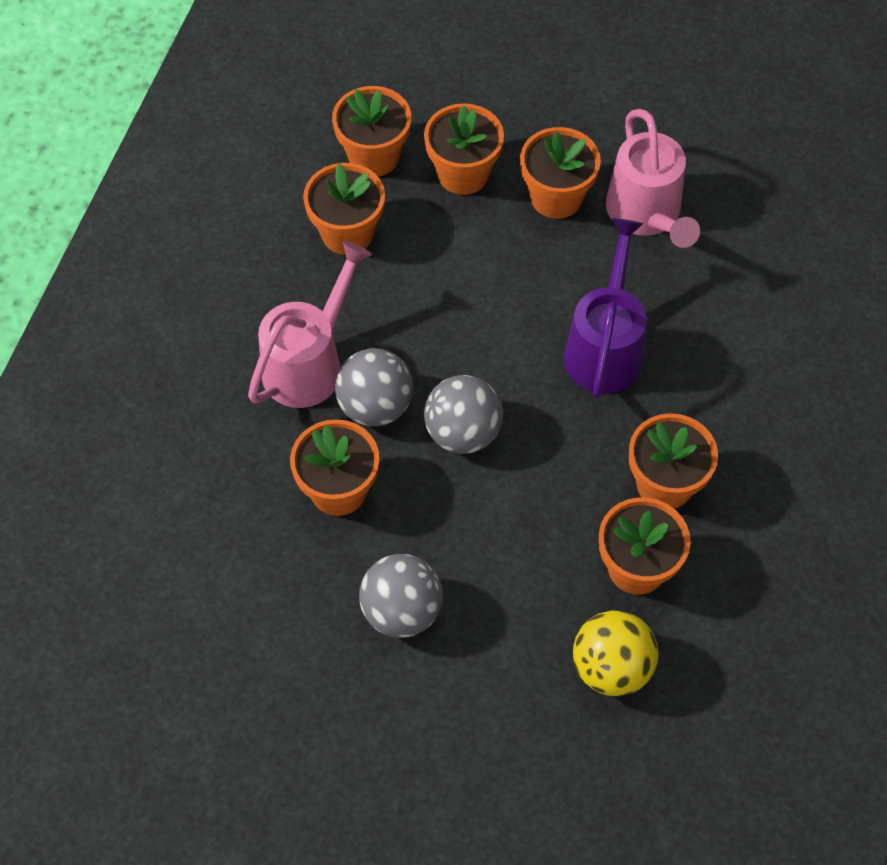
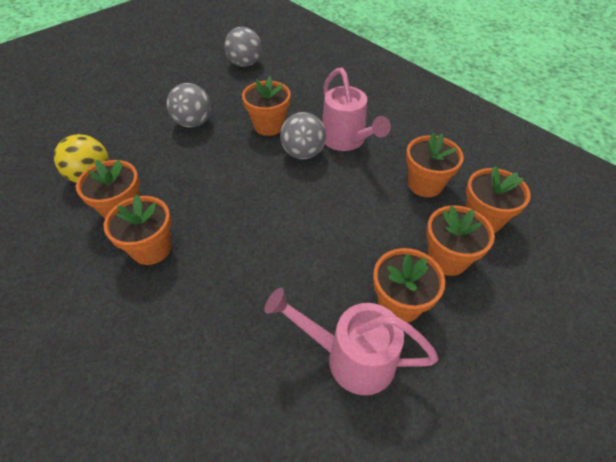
camera: 120 degrees right, 10 degrees down
(462, 433) = (260, 178): grey ball -> grey ball (245, 64)
(605, 346) = (261, 268): purple watering can -> none

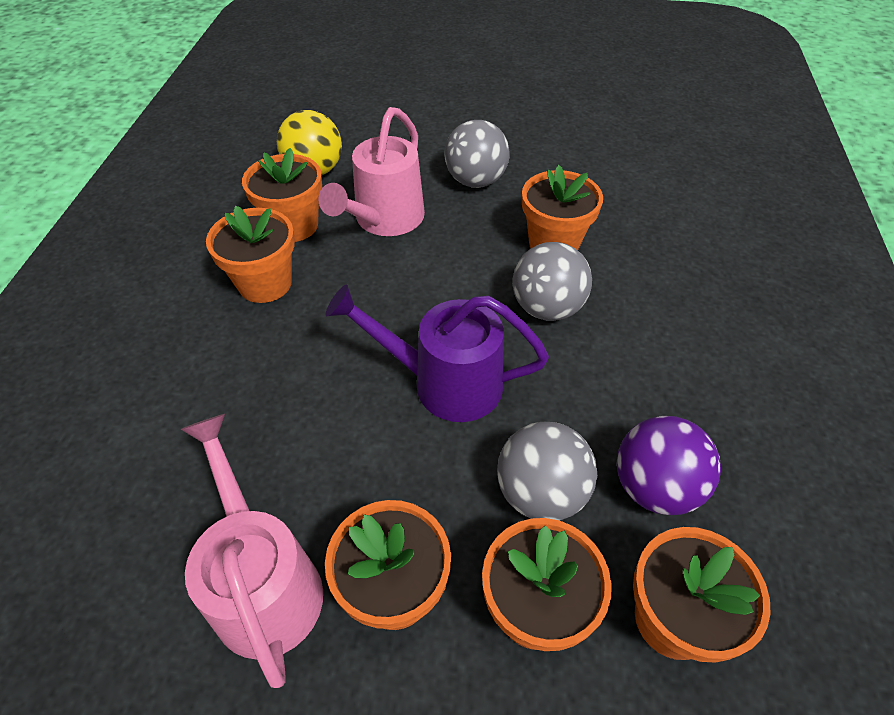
camera: 50 degrees right, 0 degrees up
(245, 64) = (632, 147): grey ball -> grey ball (541, 493)
(305, 216) = (443, 383): none -> purple watering can
(347, 141) = (627, 336): pink watering can -> pink watering can (384, 221)
(425, 184) = (654, 487): orange flower pot -> purple ball

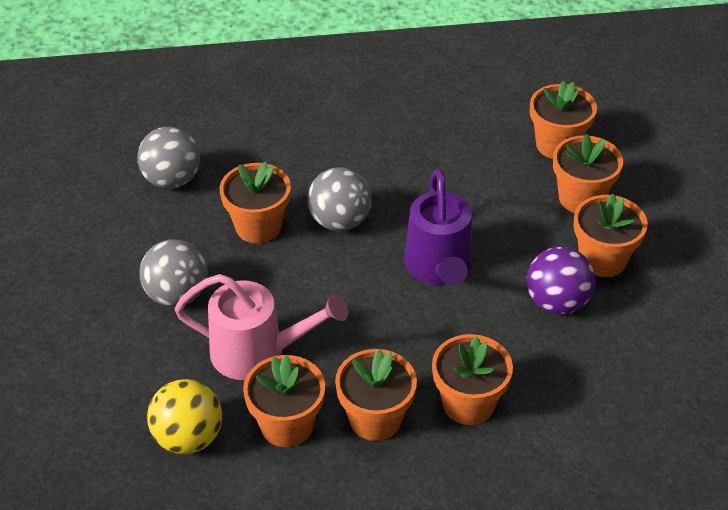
camera: 105 degrees left, 5 degrees down
(240, 359) = (468, 404): none -> orange flower pot
(263, 582) = (630, 323): pink watering can -> none
(541, 493) = (506, 205): grey ball -> grey ball (172, 180)
(654, 487) = (478, 155): purple ball -> purple ball (557, 302)

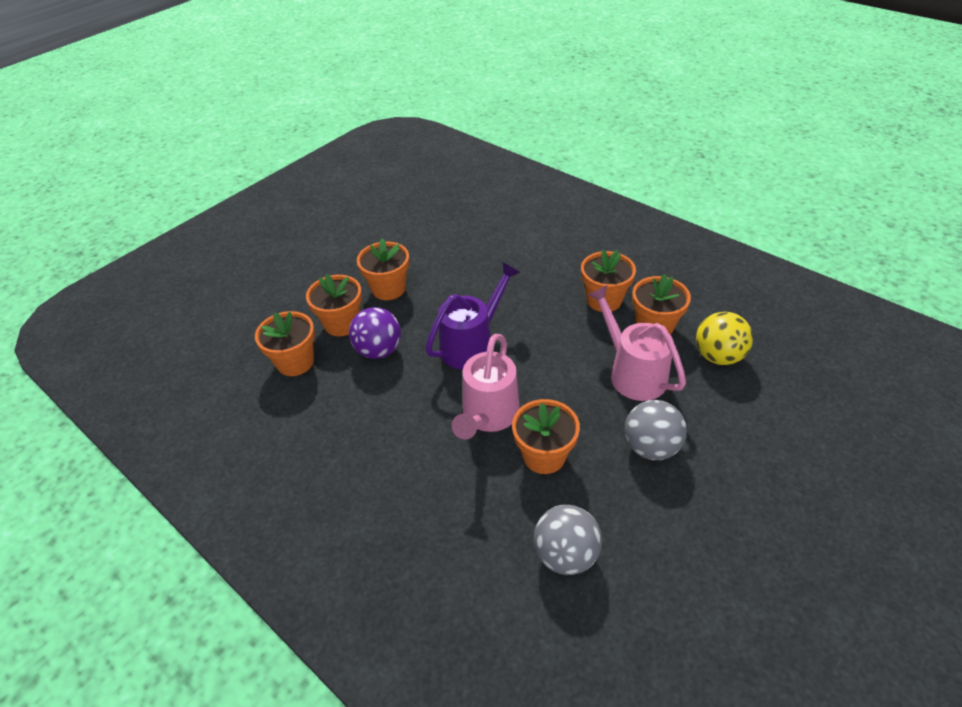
camera: 130 degrees left, 0 degrees up
(339, 221) = (488, 416): grey ball -> pink watering can
(468, 404) = (550, 277): orange flower pot -> none
(557, 302) = (442, 287): purple ball -> purple ball (379, 350)

